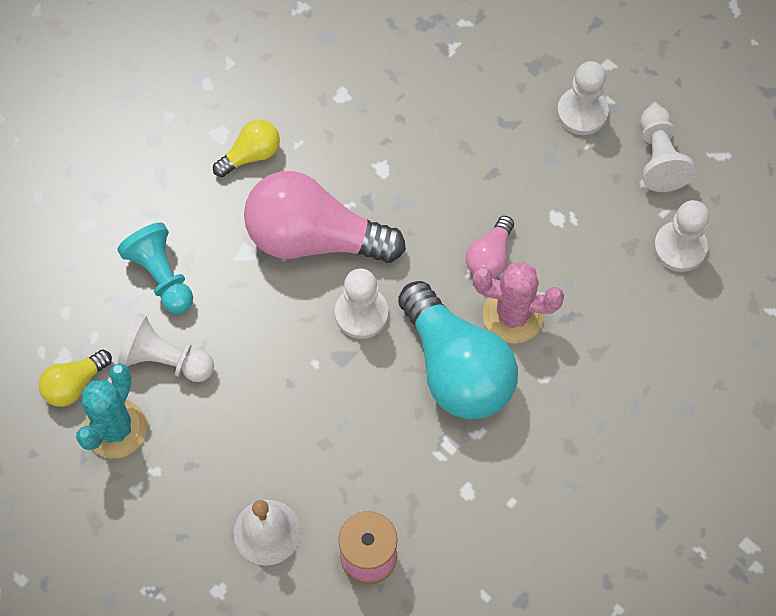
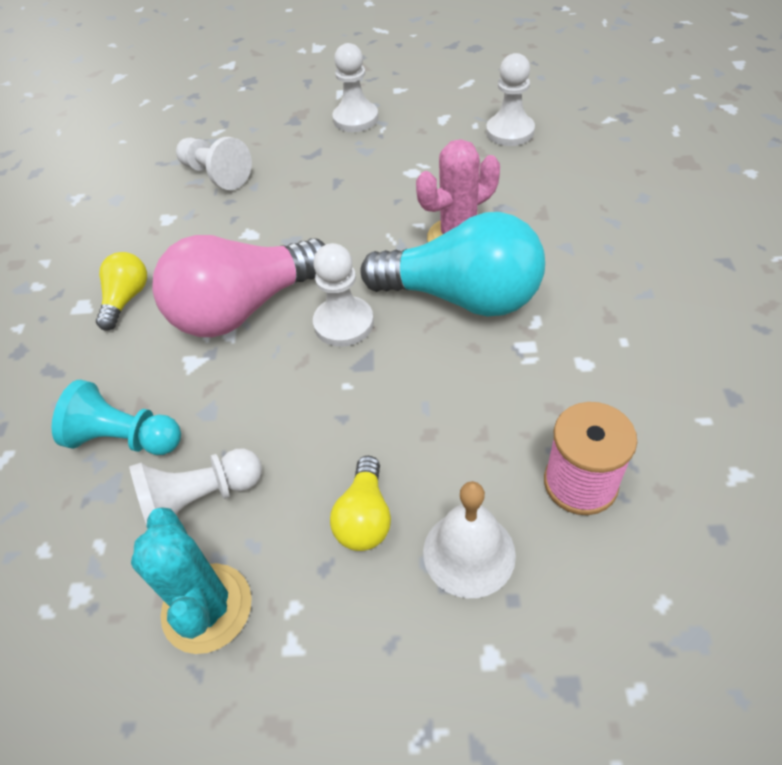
camera: 40 degrees left, 15 degrees down
(74, 384) = (116, 608): yellow light bulb -> yellow light bulb (365, 517)
(490, 257) = (396, 221): pink light bulb -> none
(659, 158) = (434, 106): white pawn -> white pawn (216, 175)

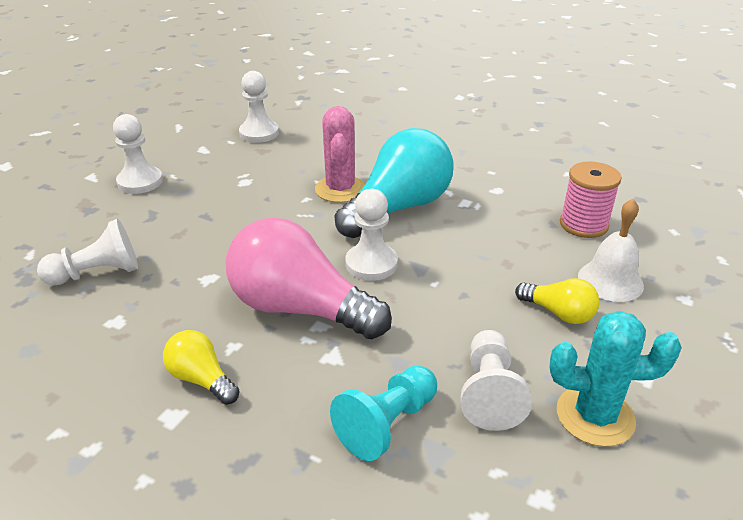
camera: 65 degrees left, 15 degrees down
(243, 309) = (299, 308): pink light bulb -> pink light bulb turned 120 degrees clockwise

